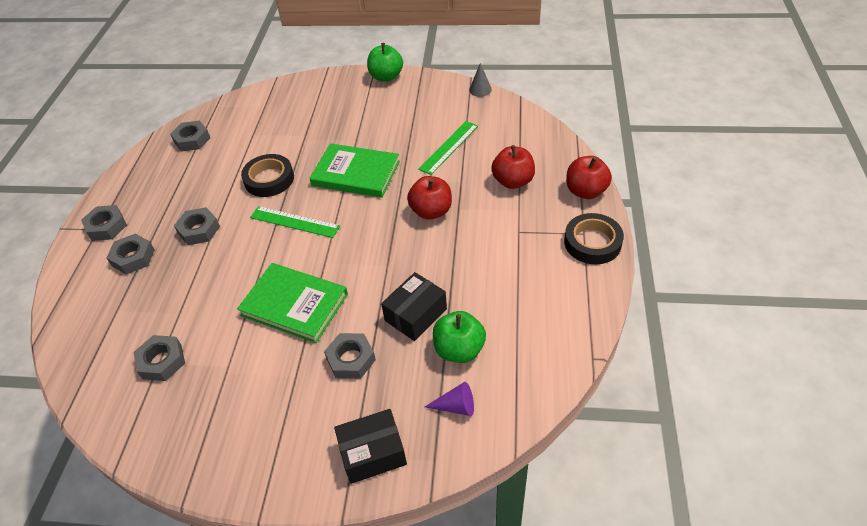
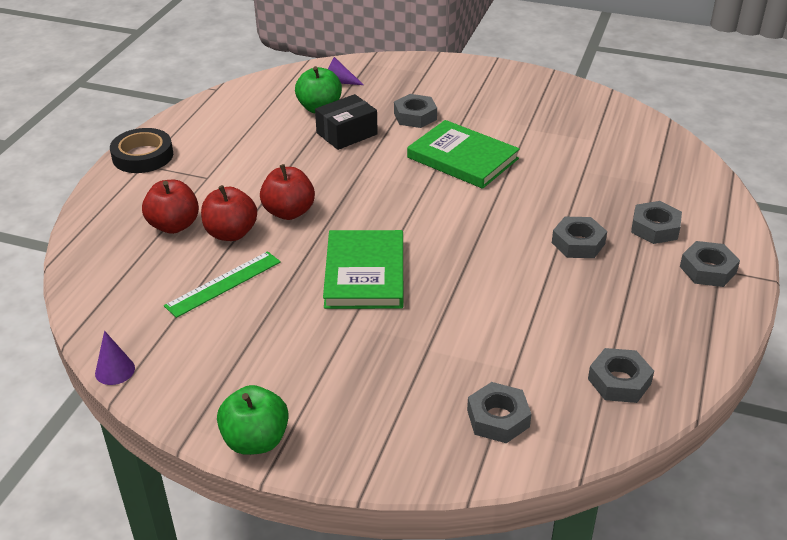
camera: 170 degrees left, 10 degrees down
(162, 361) = (591, 140): grey nut -> grey nut (498, 418)
(269, 179) = (487, 289): black tape -> none
(294, 222) = (455, 230): green ruler -> none
(356, 173) = (365, 273): green book -> green book turned 60 degrees clockwise
(373, 453) = (411, 71): black box -> none
(480, 89) = (115, 370): grey cone -> purple cone
(585, 191) = (103, 200): red apple -> red apple (231, 233)

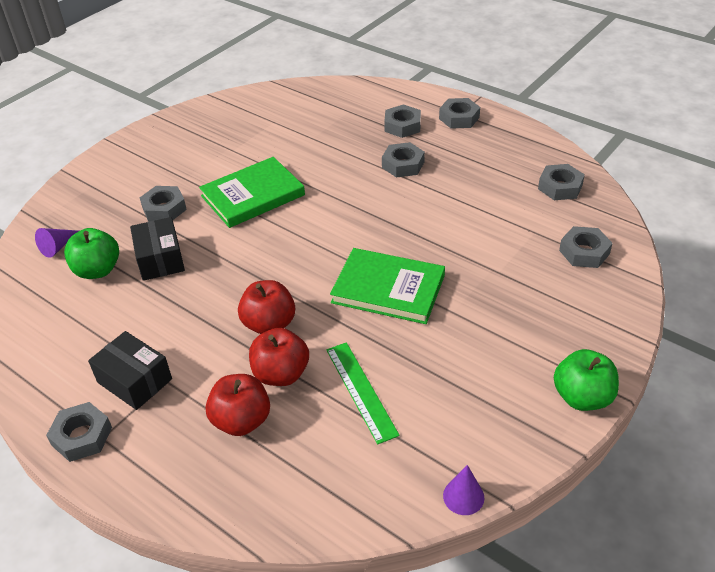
camera: 70 degrees left, 5 degrees up
(143, 156) = (82, 436): black tape -> grey nut
(203, 162) = (135, 380): none -> black box

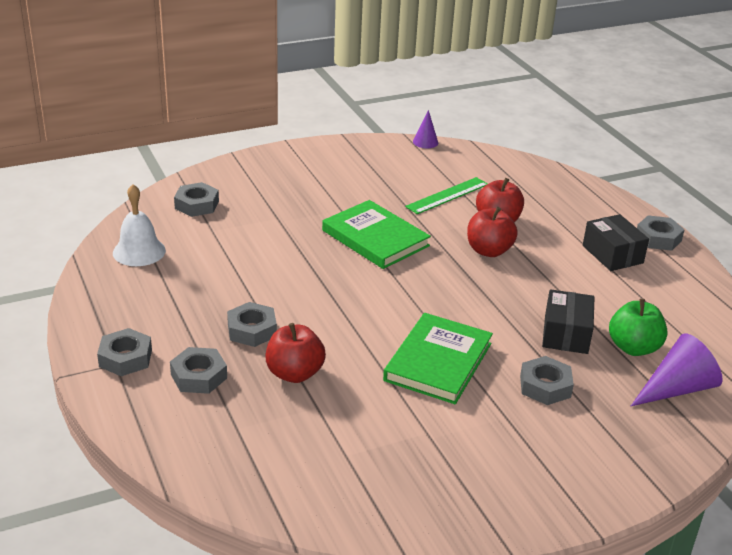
camera: 155 degrees left, 10 degrees down
(58, 247) = (676, 388): purple cone -> purple cone, size x1.74
(241, 420) = (539, 209): red apple -> red apple (294, 373)
(253, 195) = (438, 362): green book -> green book turned 60 degrees counterclockwise
(361, 391) = (447, 195): green ruler -> green ruler turned 45 degrees clockwise
(560, 187) = (139, 251): grey nut -> white bell
(582, 397) = (311, 149): green apple -> none

